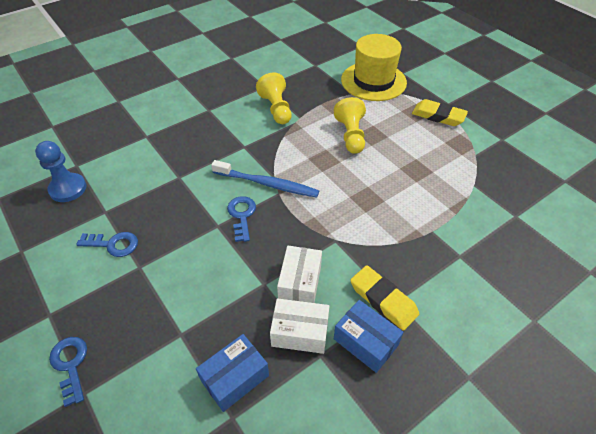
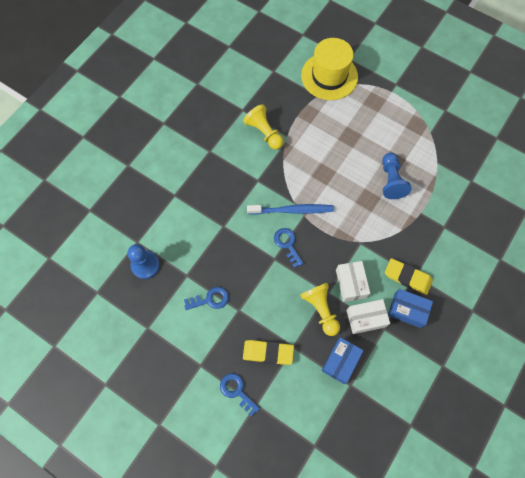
camera: 20 degrees left, 20 degrees up
(351, 135) = (334, 142): yellow pawn -> yellow pawn (321, 309)
(405, 187) = (391, 181): none -> blue pawn
(438, 116) = (392, 100): yellow eraser -> yellow eraser (268, 352)

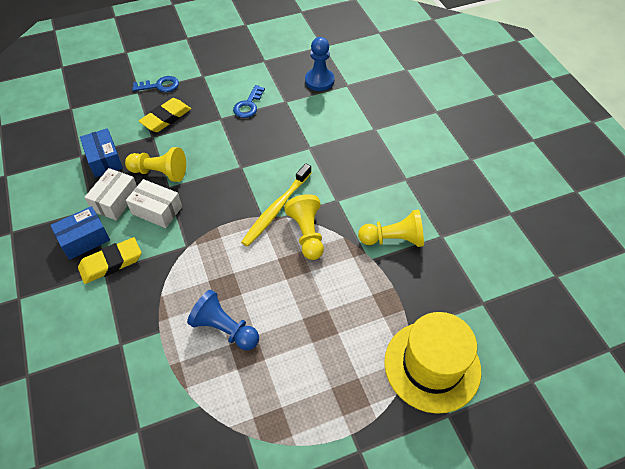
camera: 125 degrees right, 15 degrees down
(287, 244) = (244, 184): blue key -> none
(292, 210) = (276, 209): blue toothbrush -> yellow toothbrush
(297, 180) = (307, 234): none -> yellow pawn

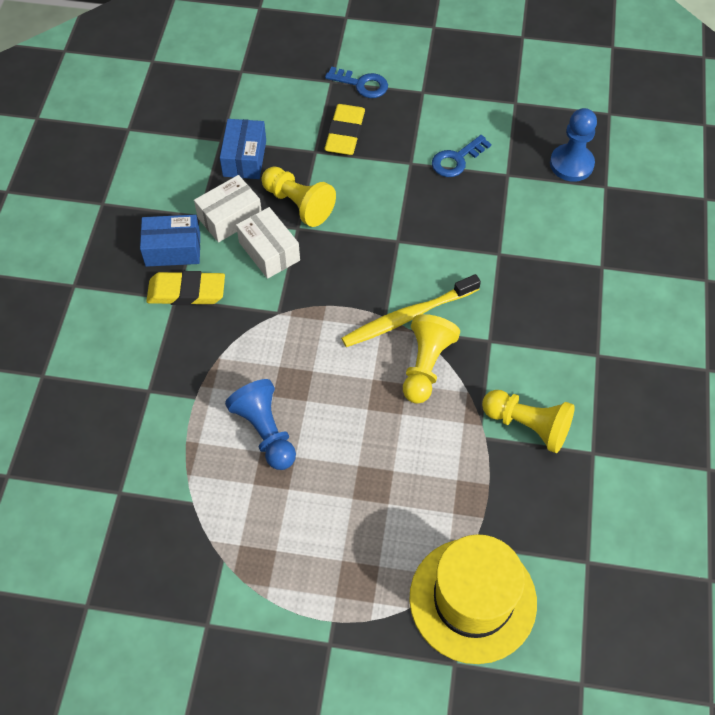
camera: 30 degrees right, 5 degrees up
(166, 118) = (345, 133): yellow eraser -> yellow eraser turned 60 degrees counterclockwise

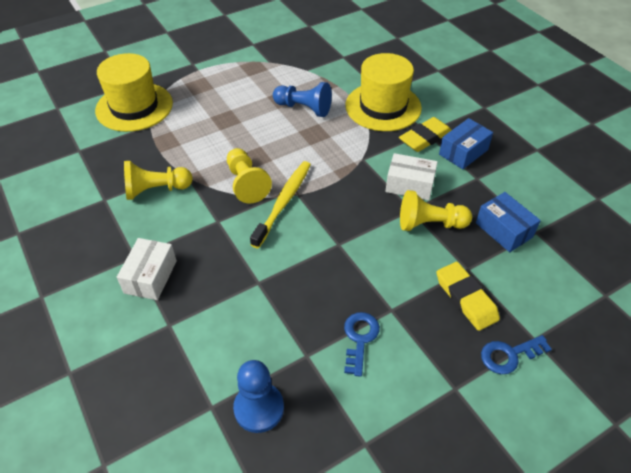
camera: 140 degrees right, 10 degrees down
(175, 366) = (383, 107): none -> yellow hat
(230, 217) = (458, 188): white box -> white box (150, 277)

